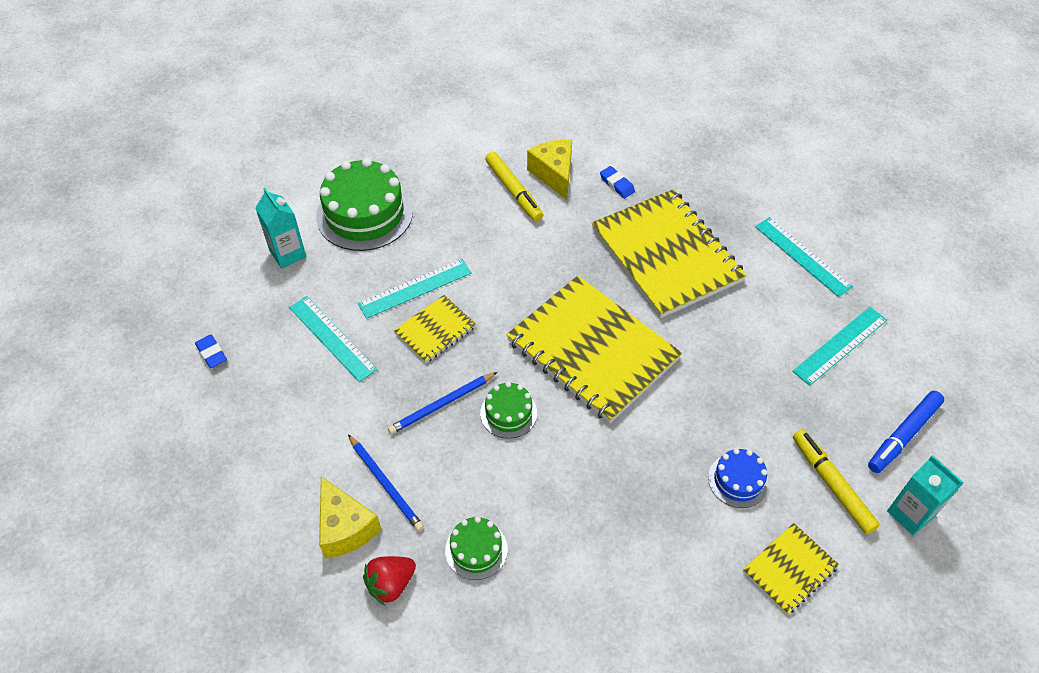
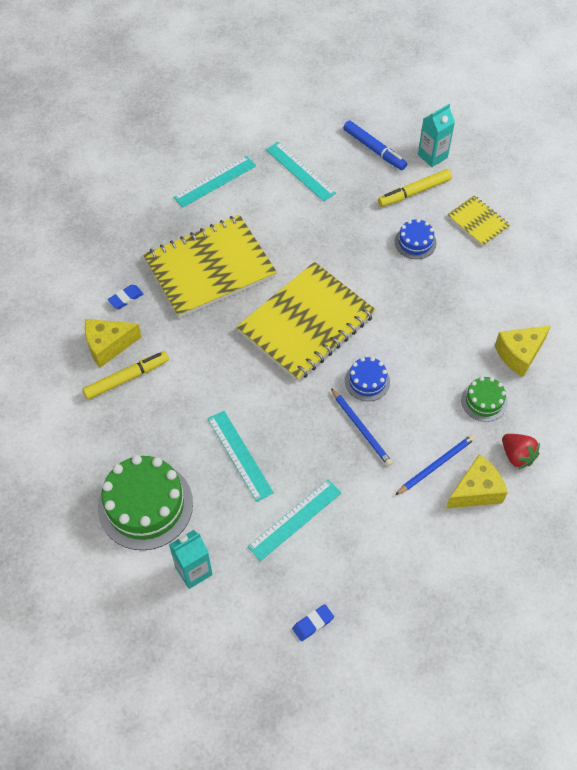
camera: 90 degrees left, 5 degrees up
(435, 330) = (286, 437): yellow notebook -> none
(508, 413) = (367, 381): green cake -> blue cake
(552, 605) = (519, 354): none -> yellow cheese

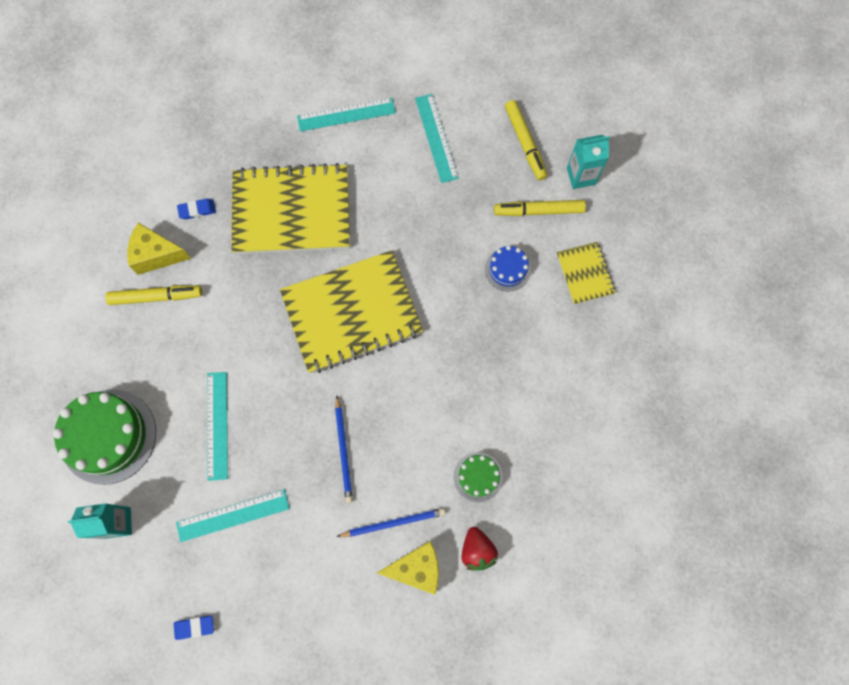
camera: 25 degrees right, 15 degrees up
(367, 381) = (376, 402): blue cake -> none
(374, 149) = (525, 143): blue marker -> yellow marker
(519, 354) = (542, 442): yellow cheese -> none

